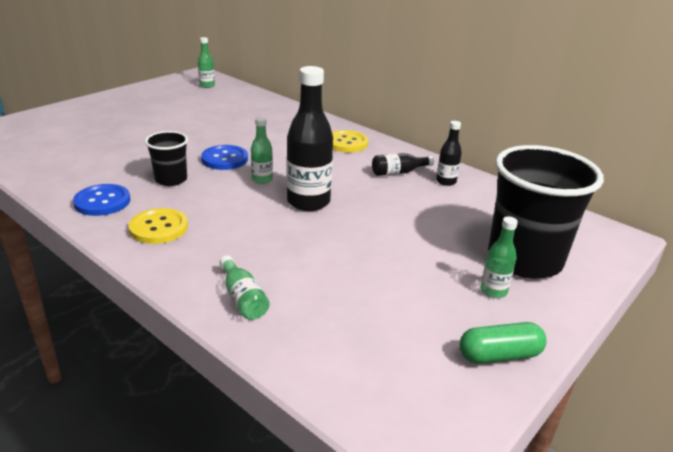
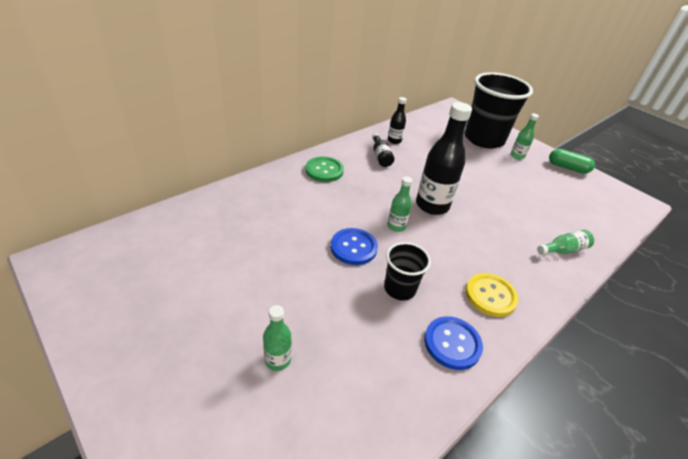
camera: 85 degrees left, 10 degrees up
(207, 85) = (114, 253): green bottle -> green bottle (278, 360)
(346, 143) = (324, 170): yellow button -> green button
(499, 355) = (567, 168): green capsule -> green capsule turned 60 degrees counterclockwise

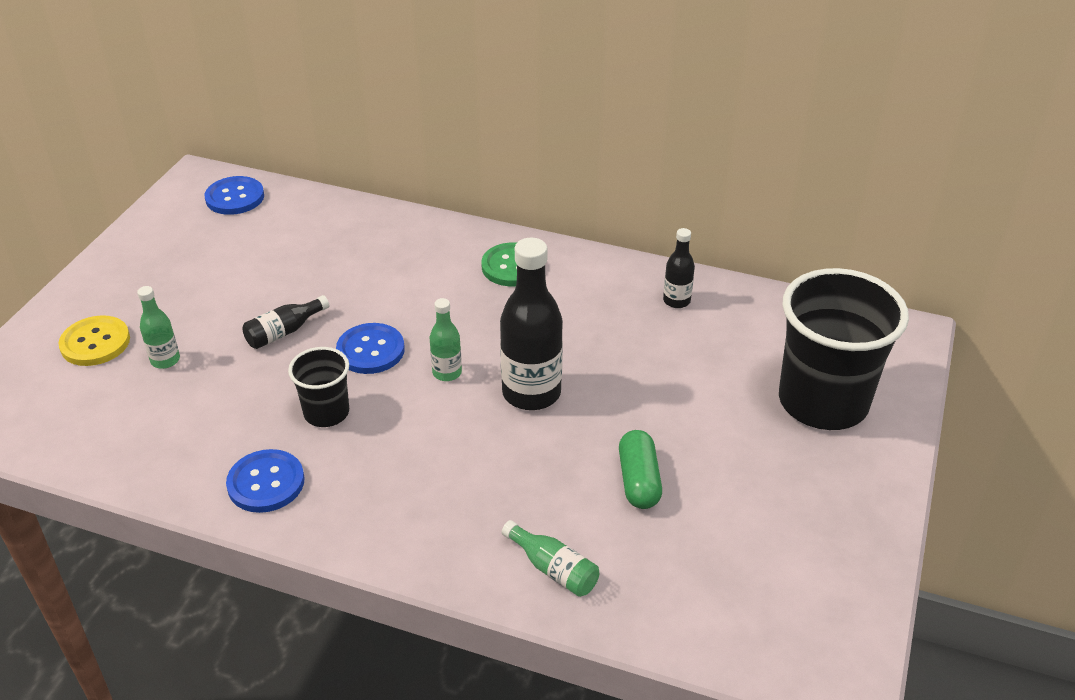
camera: 65 degrees right, 0 degrees up
(113, 249) = (235, 197): none -> blue button
(380, 156) = (610, 302): black bottle -> black bottle (284, 332)
(490, 295) = (376, 500): yellow button -> yellow button (95, 343)
(517, 156) = (811, 460): green bottle -> none
(567, 168) = (855, 544): green capsule -> green capsule (638, 480)

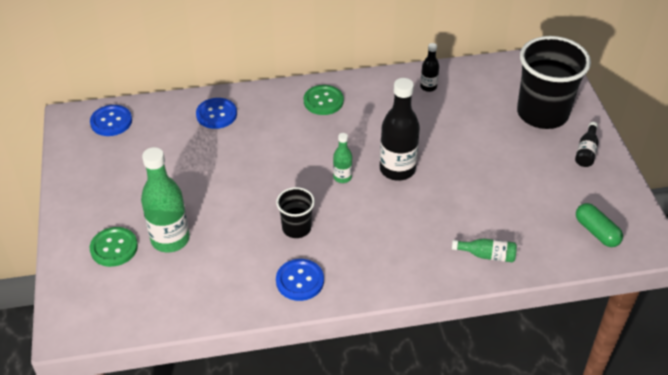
camera: 30 degrees left, 5 degrees up
(95, 343) = (114, 248): yellow button -> green button
(165, 360) = (170, 239): green bottle -> green bottle, size x1.96
(284, 332) = (226, 192): black bottle -> black bottle (586, 151)
(370, 350) = (288, 182): blue button -> blue button (216, 114)
(638, 480) = (489, 192): green capsule -> green capsule (596, 232)

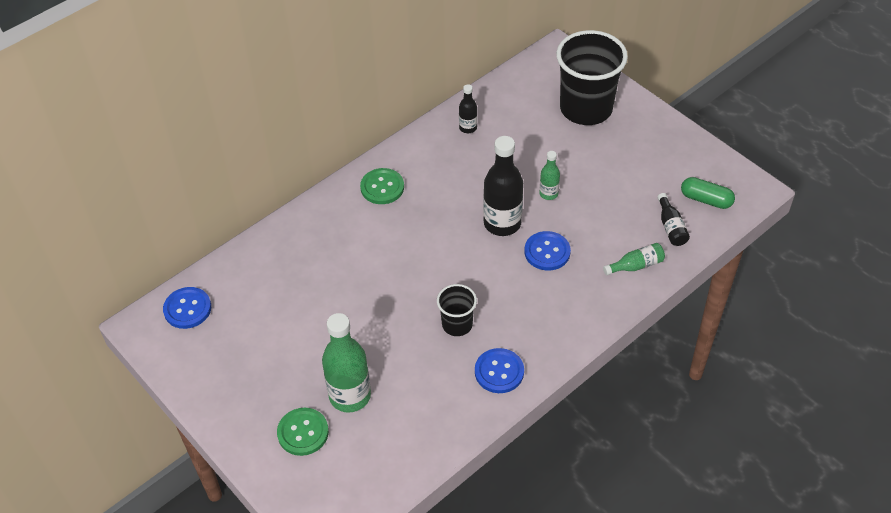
camera: 30 degrees left, 5 degrees up
(216, 114) = (289, 250): blue button -> blue button (547, 252)
(342, 177) = (459, 255): green bottle -> green bottle (548, 194)
(586, 151) = (647, 128): black bottle -> black bottle (671, 227)

